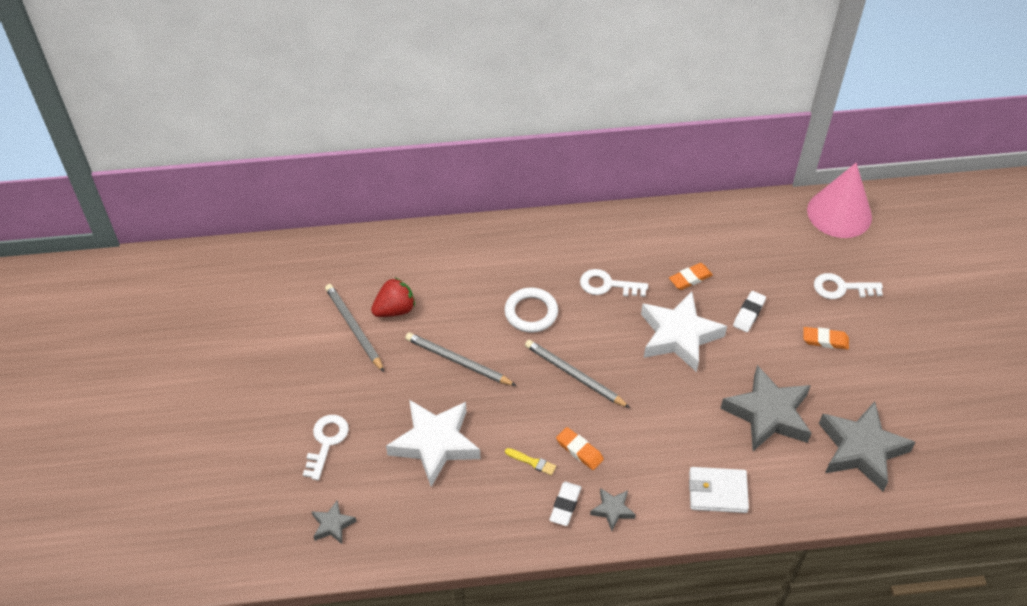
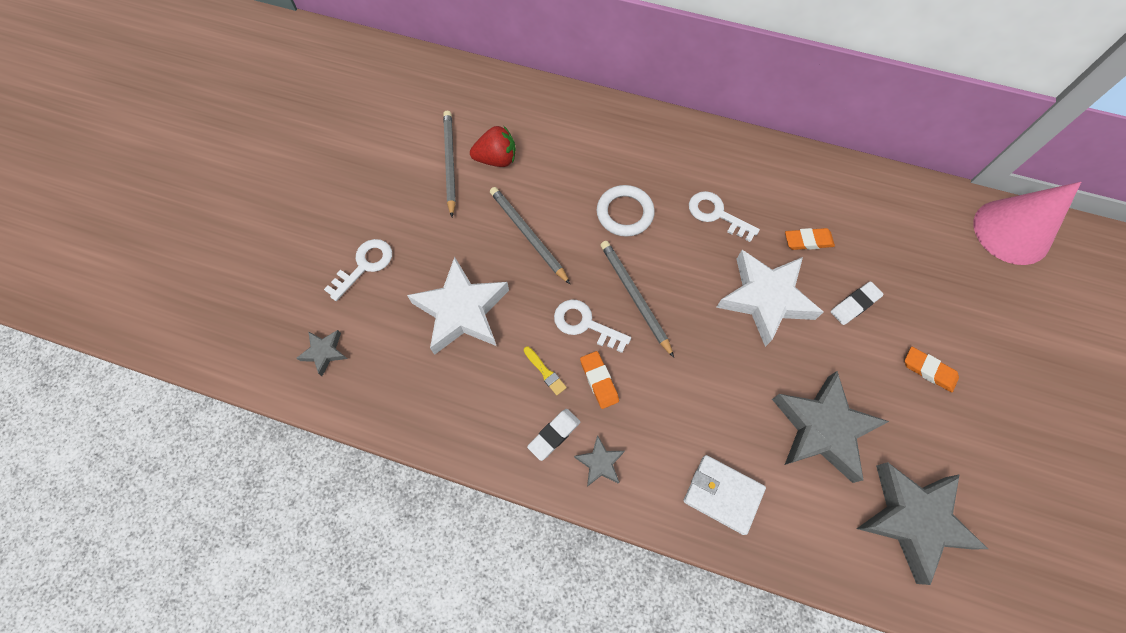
camera: 25 degrees right, 15 degrees up
(841, 288) = (975, 317): white key -> white key (585, 324)

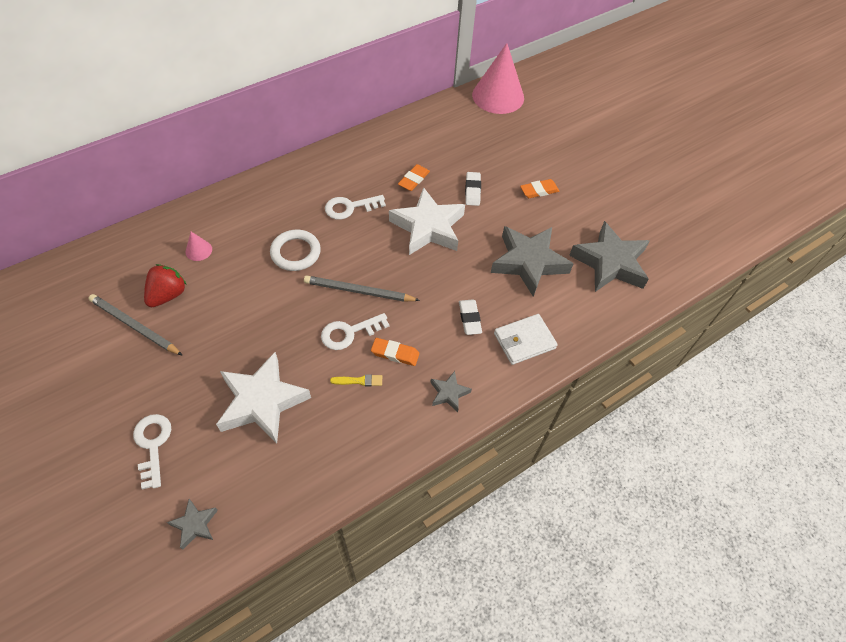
camera: 55 degrees left, 10 degrees down
(528, 235) = (249, 319): grey pencil -> none
(554, 435) = (407, 407): white eraser -> white eraser (469, 319)
(556, 142) = (198, 250): none -> pink cone

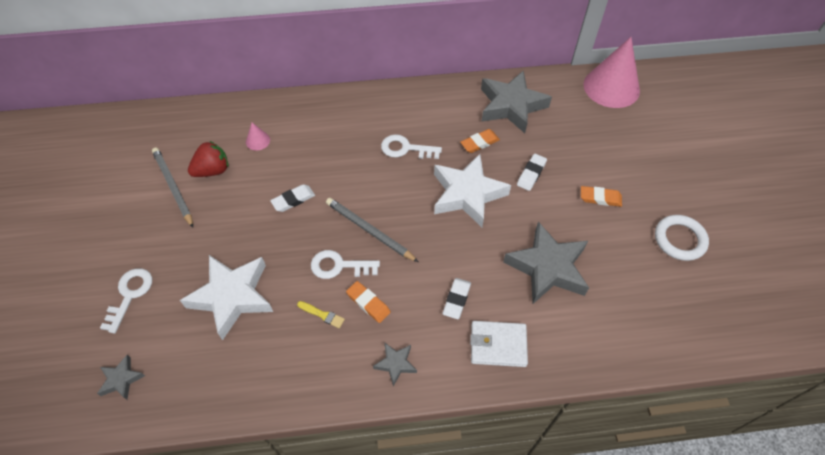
camera: 30 degrees right, 0 degrees up
(269, 291) = (293, 200): none -> white eraser
(295, 253) = (335, 173): white ring -> white ring (679, 239)
(610, 263) = (635, 302): grey star -> grey star (511, 106)

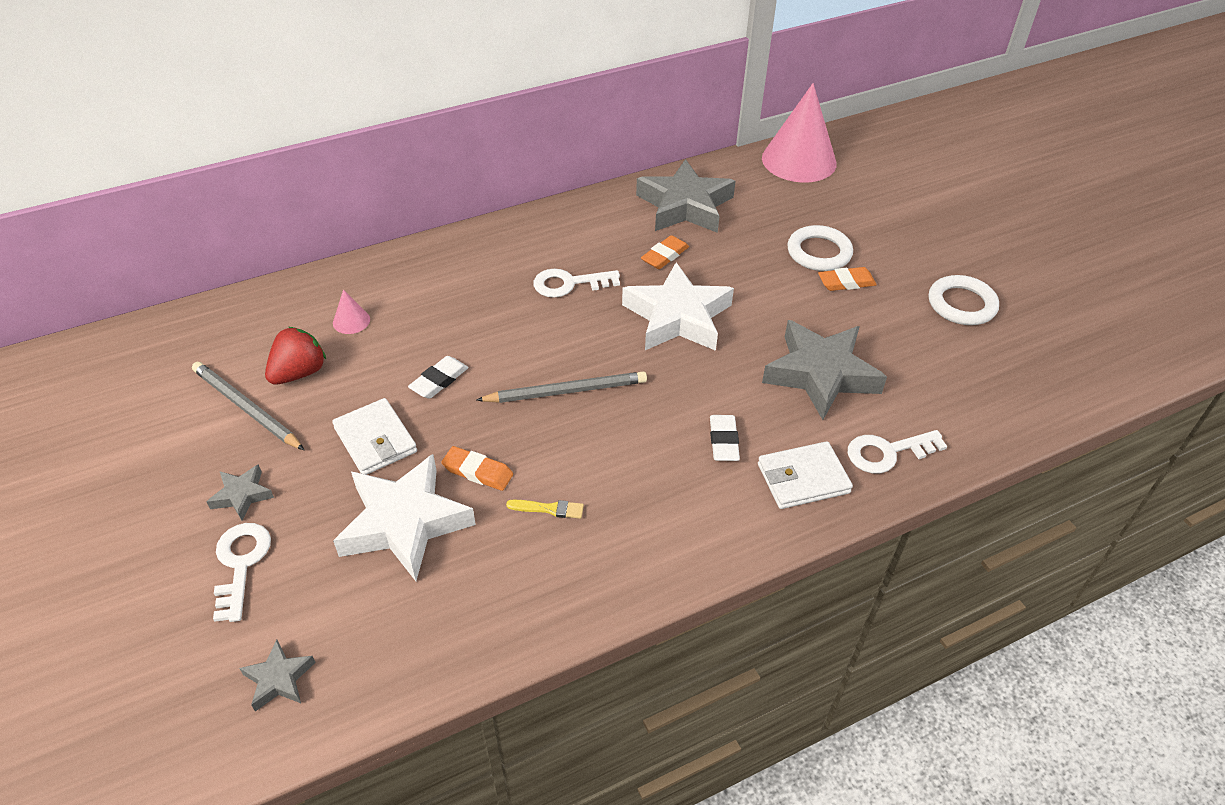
camera: 20 degrees left, 10 degrees down
(238, 232) = (375, 440): none -> white wallet
(339, 266) = (543, 444): white key -> white key (887, 452)
(368, 303) = (607, 477): orange eraser -> orange eraser (478, 472)
(369, 231) = (566, 391): grey pencil -> grey pencil turned 150 degrees clockwise
(395, 364) = (679, 539): grey star -> grey star (242, 495)
(531, 174) = (748, 275): white eraser -> none
(591, 168) = (819, 252): none -> white ring

